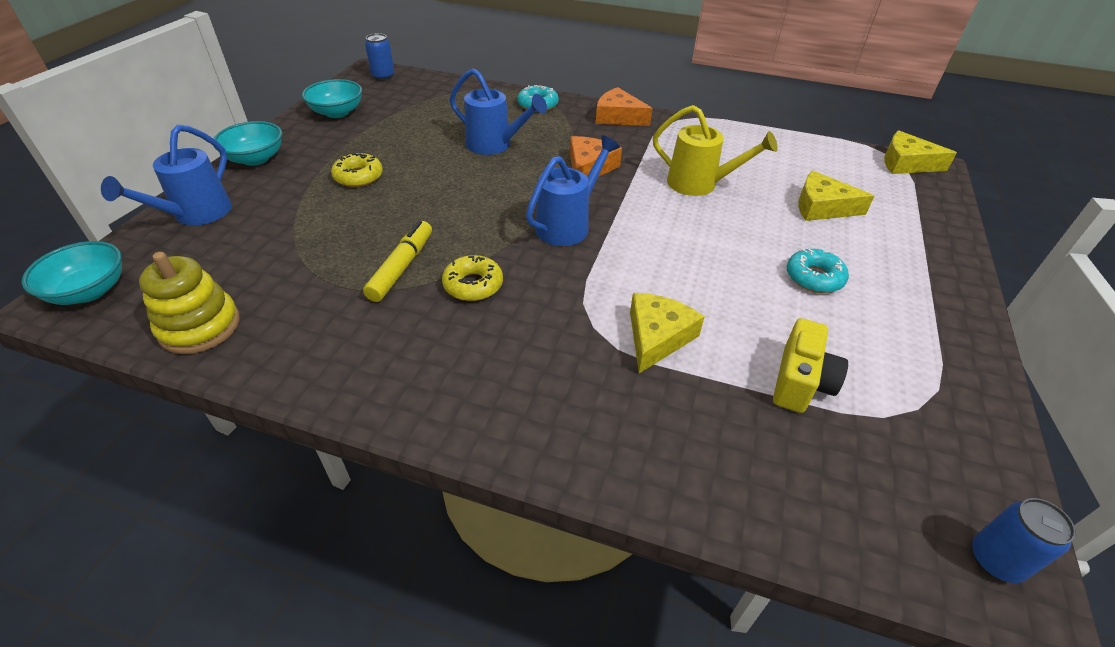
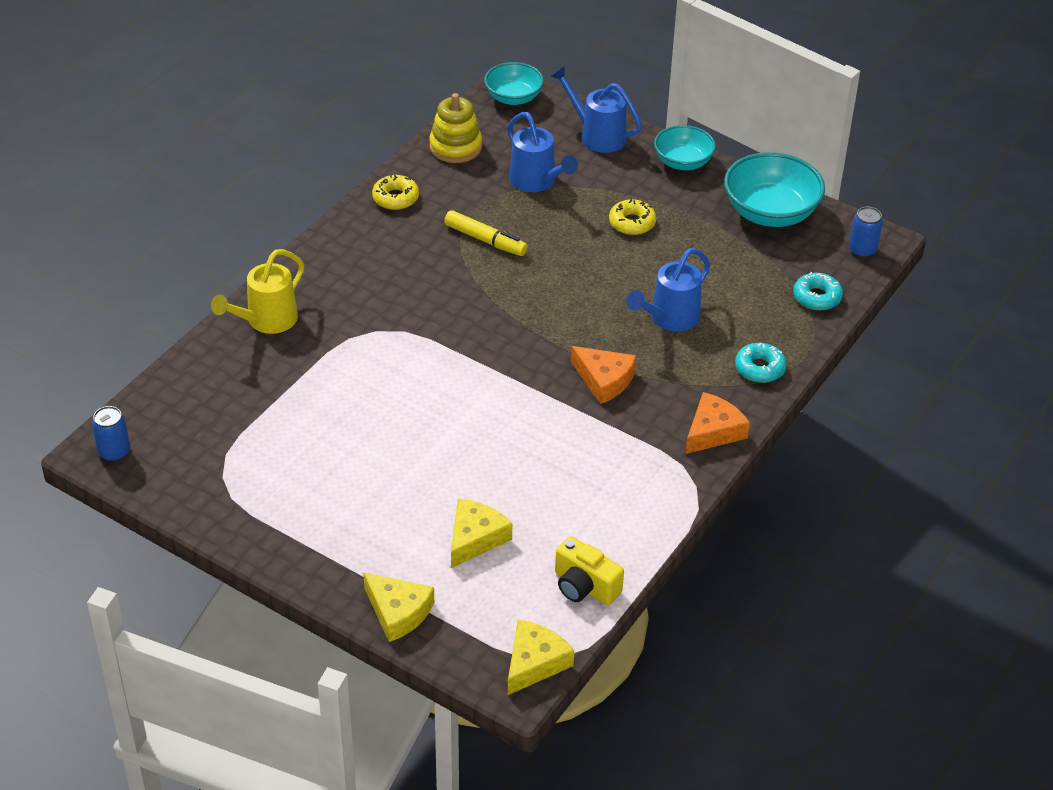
camera: 105 degrees right, 0 degrees up
(337, 112) = (770, 213): turquoise bowl -> turquoise bowl, size x1.58
(473, 285) = (449, 275): yellow donut -> yellow donut (395, 198)
(568, 225) = (509, 343): blue watering can -> blue watering can (536, 182)
(657, 337) = (350, 361): yellow cheese -> yellow cheese (398, 612)
(699, 184) = (547, 455): yellow watering can -> yellow watering can (266, 321)
(800, 382) = (274, 423): yellow camera -> yellow camera (584, 586)
(814, 277) = (376, 482): turquoise donut -> turquoise donut (817, 297)

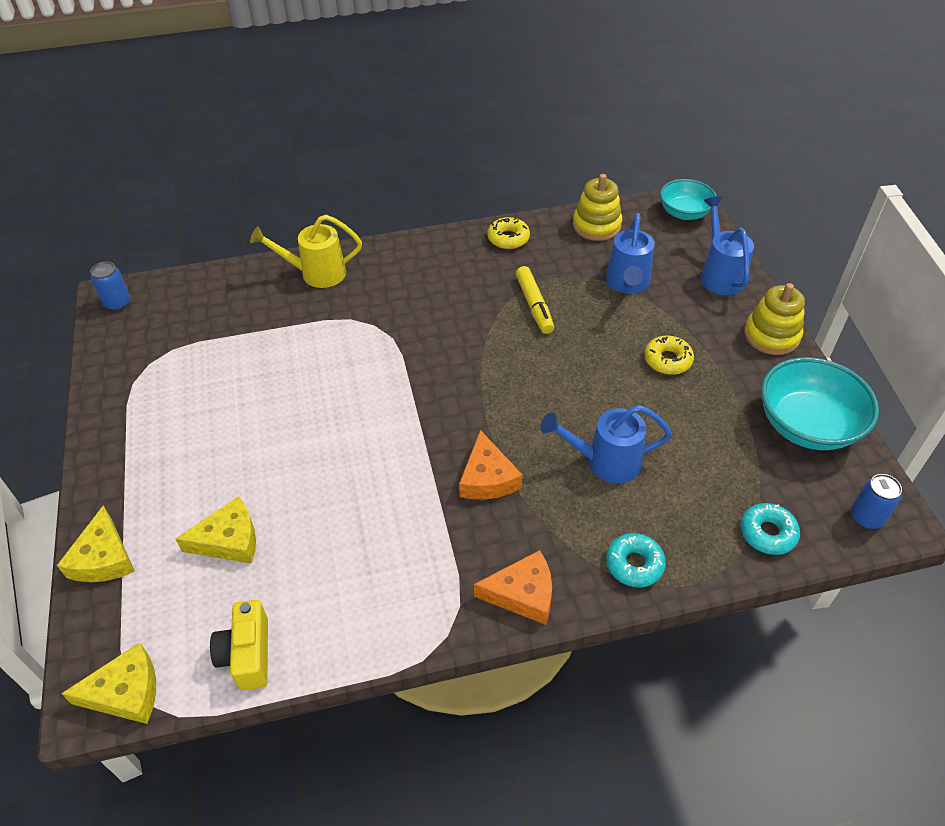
camera: 45 degrees right, 5 degrees up
(683, 162) = (771, 335): turquoise bowl -> yellow stacking toy

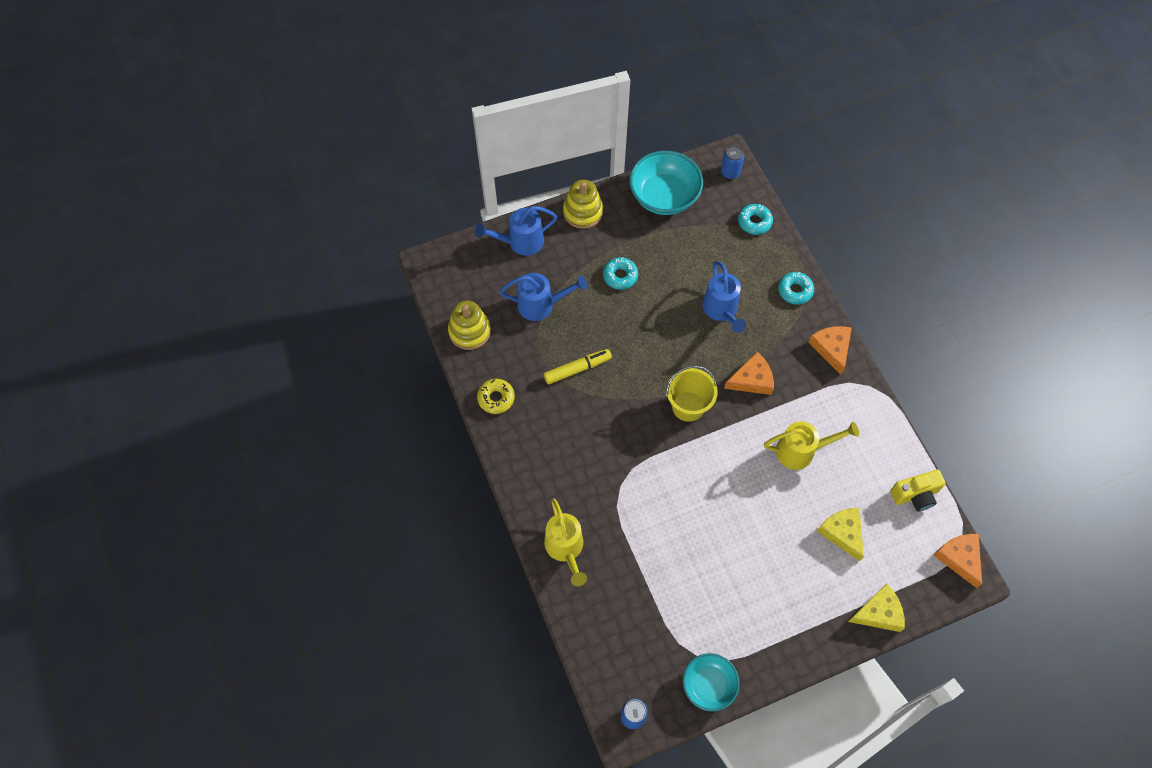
camera: 100 degrees left, 15 degrees up
(126, 692) = (959, 558): yellow cheese -> orange cheese
(363, 515) = (801, 451): none -> yellow watering can
(461, 401) = (688, 406): none -> yellow bucket
(667, 360) = (620, 276): yellow donut -> turquoise donut
(684, 213) = (444, 266): turquoise bowl -> turquoise bowl (708, 685)

